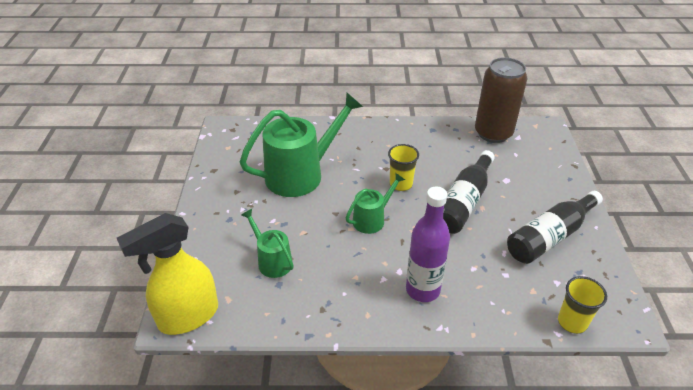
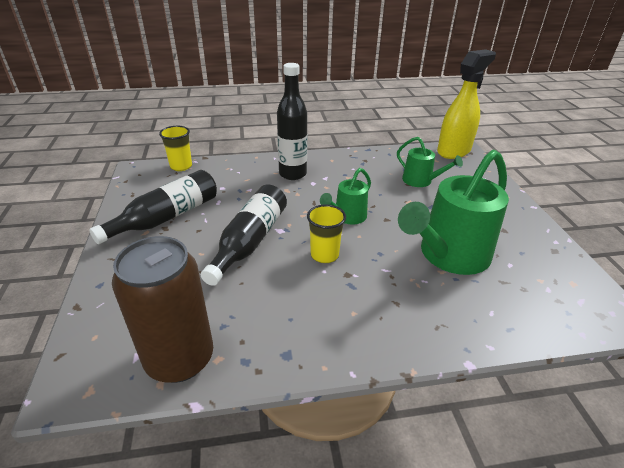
camera: 170 degrees right, 5 degrees down
(422, 290) = (292, 174): purple bottle -> black bottle

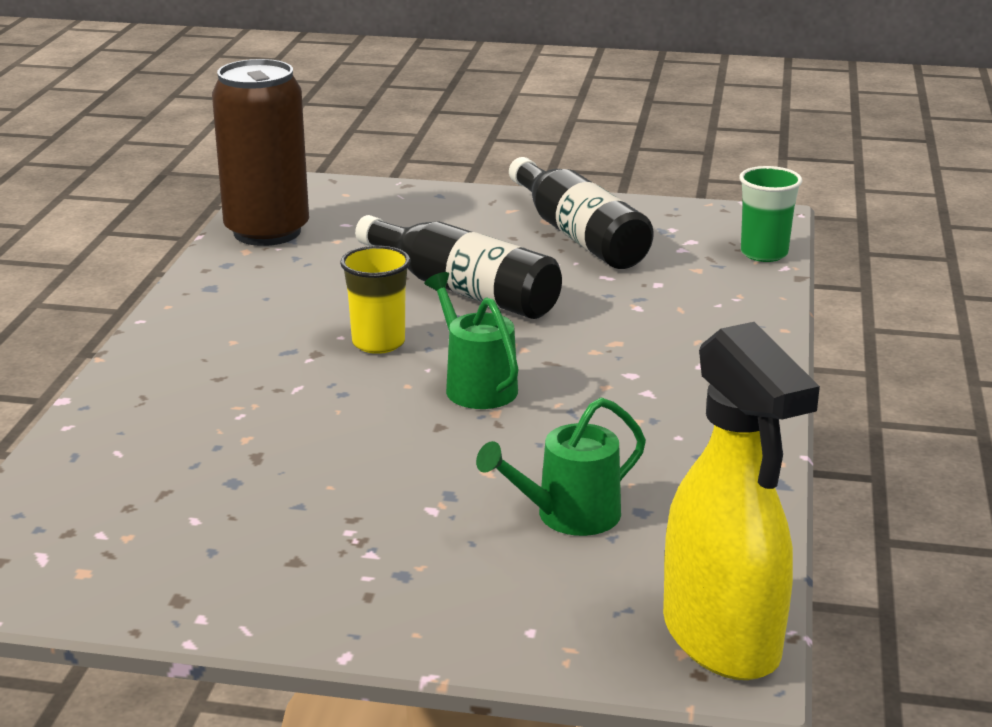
camera: 110 degrees right, 10 degrees down
(181, 166) = (764, 253): yellow cup -> green cup
(292, 174) = (681, 358): black bottle -> none
(449, 255) = (277, 460): green watering can -> none

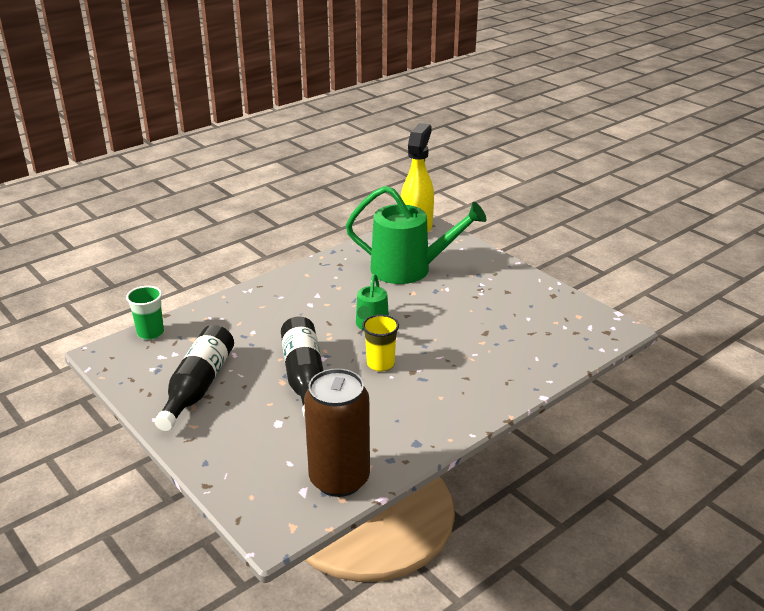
camera: 140 degrees left, 5 degrees up
(569, 516) = (408, 269): green watering can -> green watering can, size x1.92

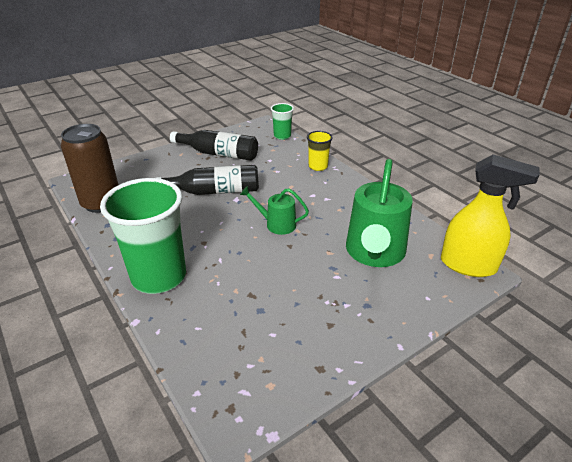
camera: 95 degrees right, 5 degrees up
(380, 364) = (219, 226): yellow cup -> yellow cup (318, 166)
(477, 394) = (159, 277): none -> green cup

